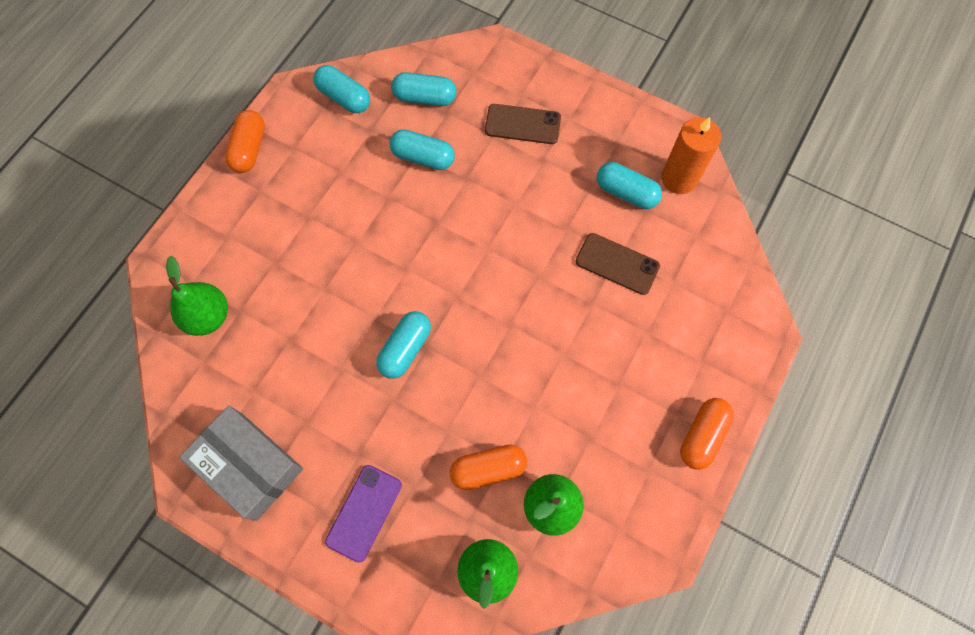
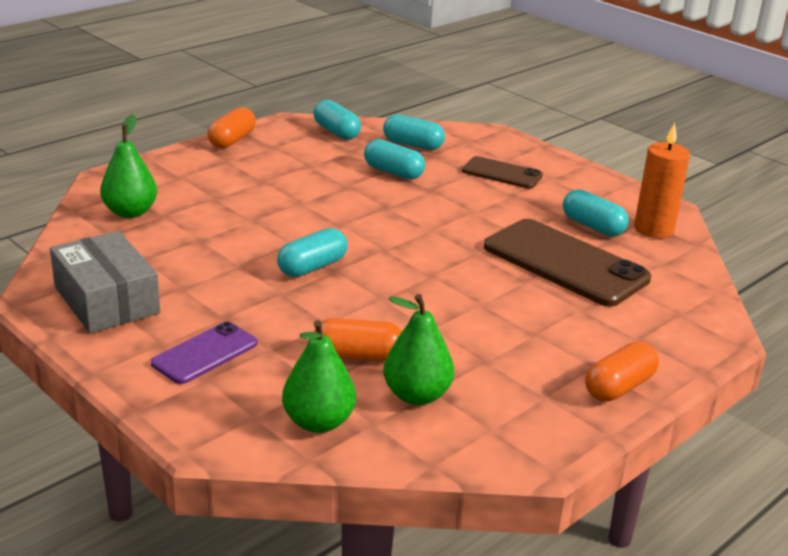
camera: 15 degrees right, 40 degrees down
(617, 264) = (565, 263): brown phone -> brown phone, size x1.82

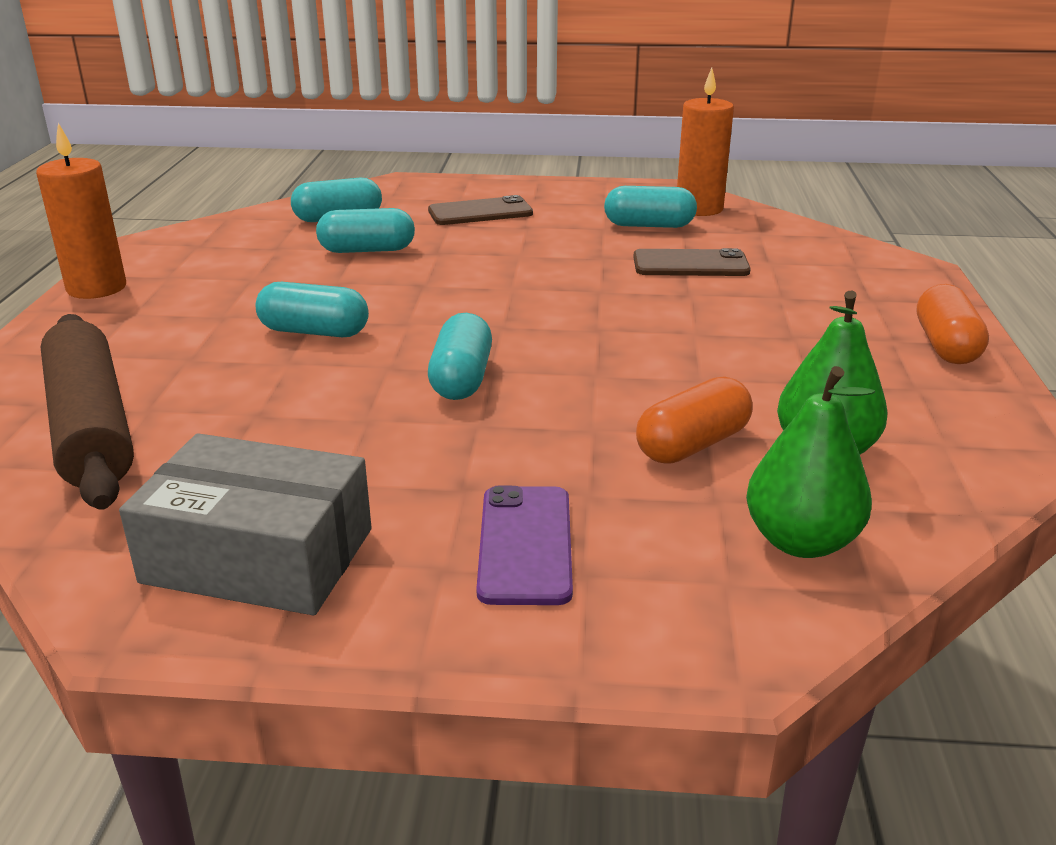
camera: 40 degrees left, 0 degrees up
(130, 212) = (90, 427): green pear -> brown rolling pin
(232, 140) = (96, 288): orange capsule -> orange candle
(336, 132) = (224, 235): turquoise capsule -> turquoise capsule (314, 332)
(565, 263) = (690, 264): brown phone -> brown phone, size x0.55

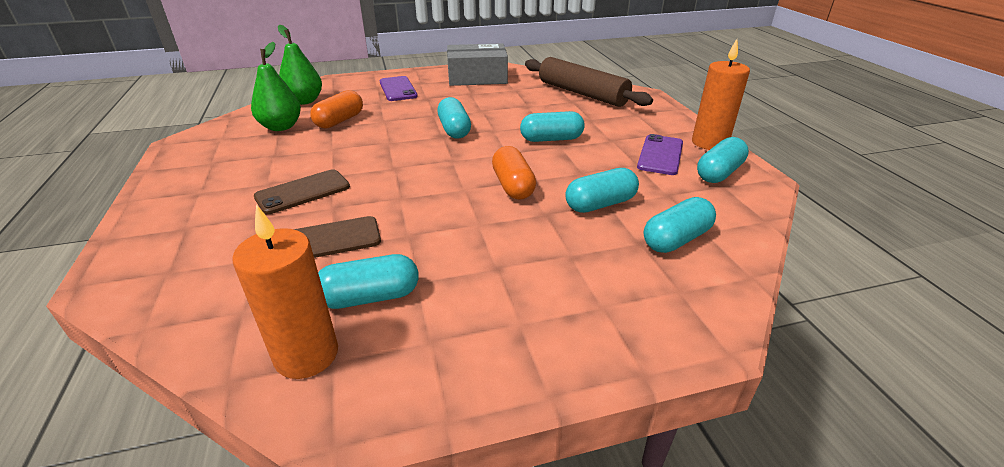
camera: 160 degrees right, 5 degrees up
(175, 255) = (719, 173): none -> turquoise capsule
(199, 284) = (660, 155): none -> purple phone
(480, 212) = (559, 281): brown phone -> brown phone (303, 192)
(945, 346) = (166, 192): orange capsule -> orange capsule (513, 186)

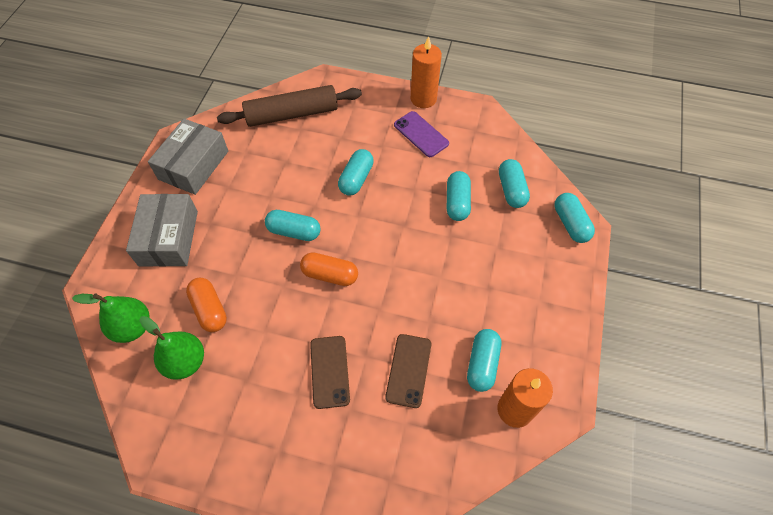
camera: 60 degrees left, 25 degrees up
(398, 89) = (168, 238): purple phone -> grey box
(513, 186) = (406, 236): orange capsule -> orange capsule (330, 275)
(719, 173) = (461, 122): turquoise capsule -> turquoise capsule (570, 224)

